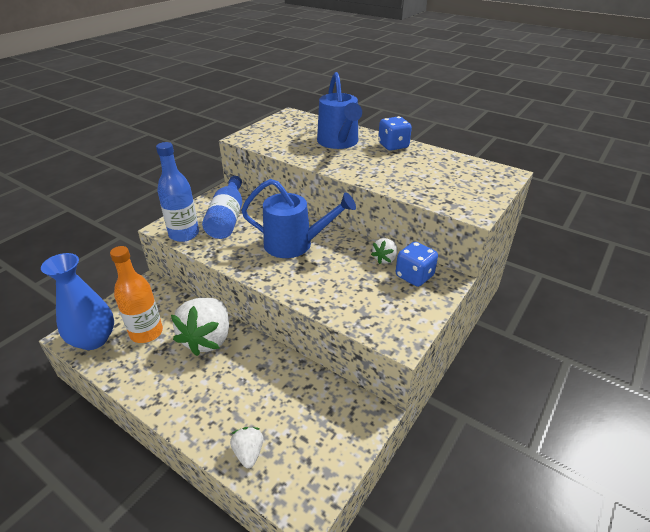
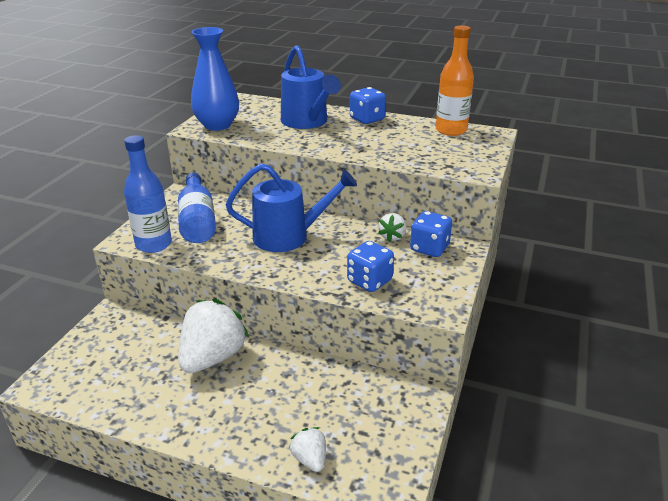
camera: 15 degrees left, 5 degrees down
(93, 339) = (70, 383): blue vase -> blue vase (217, 125)
(146, 333) = (134, 364): orange bottle -> orange bottle (451, 130)
(208, 339) = (212, 357): white strawberry -> white strawberry turned 150 degrees counterclockwise
(346, 299) = (369, 281): none -> blue dice

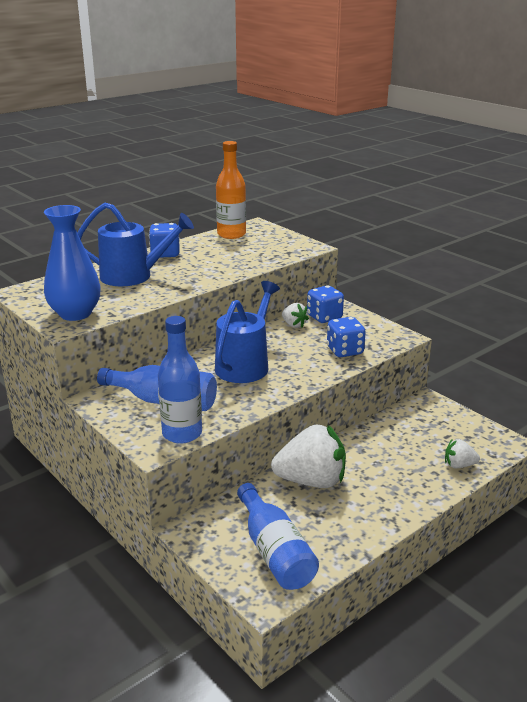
camera: 60 degrees left, 5 degrees down
(100, 370) = (275, 552): none -> blue bottle
(212, 357) = (311, 481): white strawberry -> white strawberry turned 120 degrees clockwise

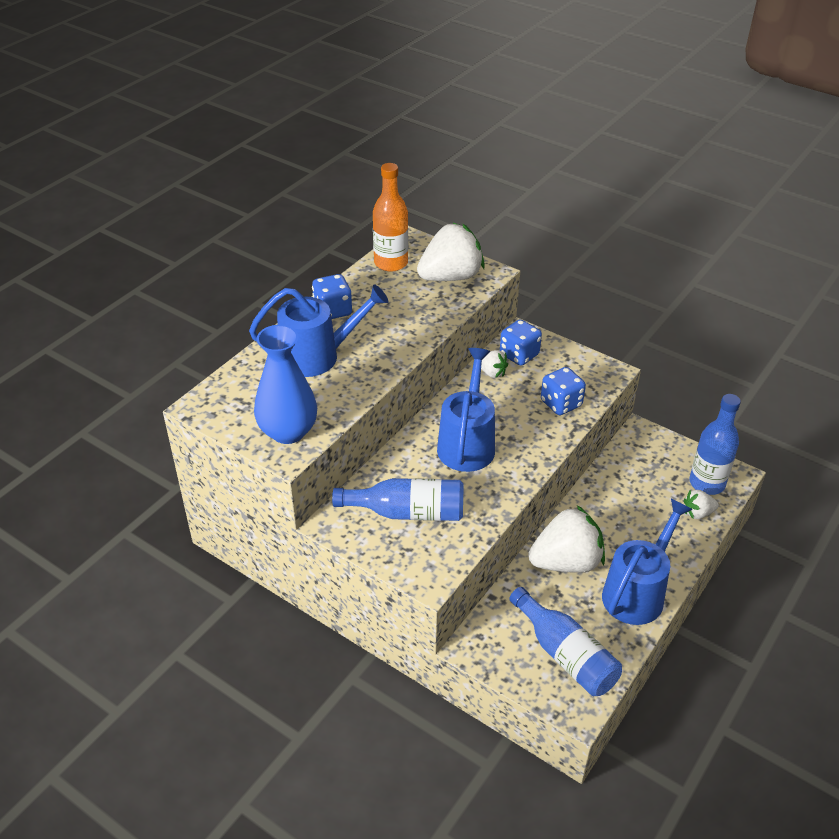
camera: 15 degrees left, 15 degrees up
(182, 433) = (448, 553): blue bottle -> blue bottle (707, 483)
(275, 246) = (450, 277): none -> white strawberry
(371, 515) = (637, 592): none -> blue watering can

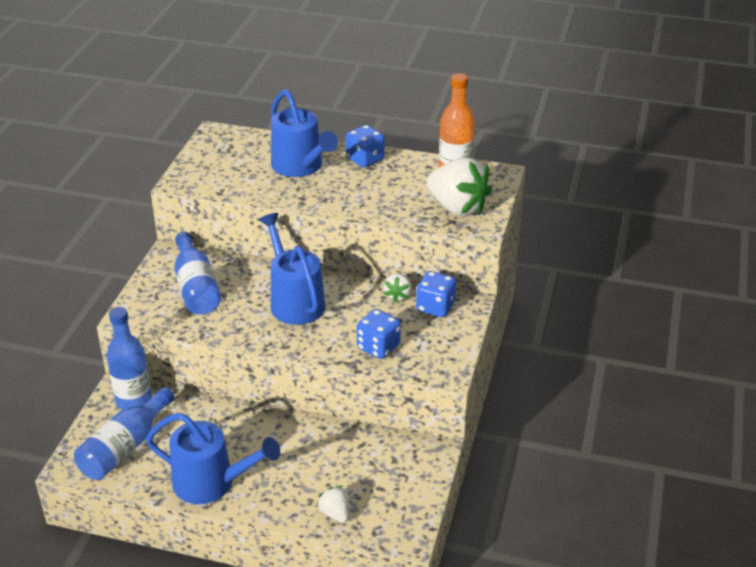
camera: 70 degrees right, 5 degrees down
(288, 431) = (203, 176): blue vase -> none
(467, 443) = (294, 301): blue watering can -> blue watering can turned 105 degrees counterclockwise
(566, 562) = (231, 428): white strawberry -> none
(707, 483) = (383, 515): blue bottle -> blue bottle (134, 400)

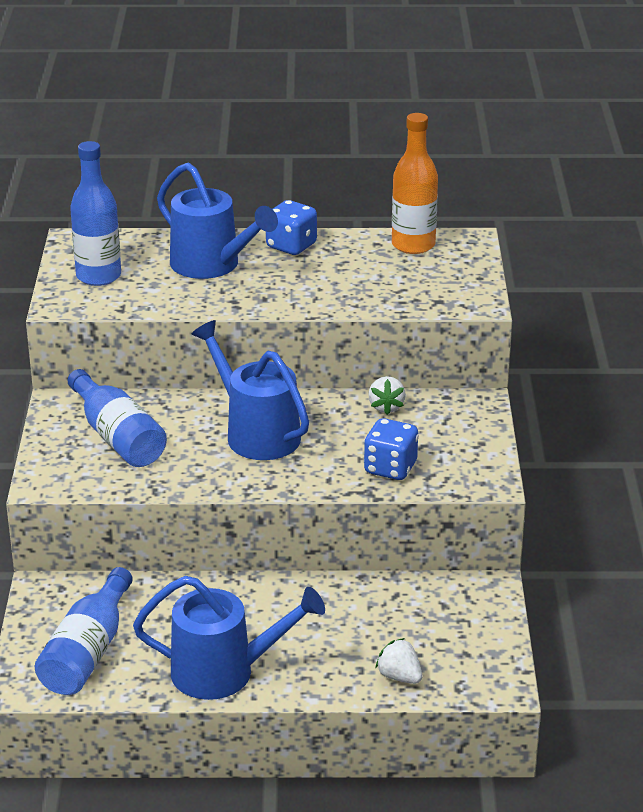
camera: 15 degrees left, 5 degrees down
(134, 400) = (71, 596): blue bottle -> blue bottle (98, 276)
(435, 307) = (439, 413): blue dice -> none
(457, 207) = (437, 285): white strawberry -> none

